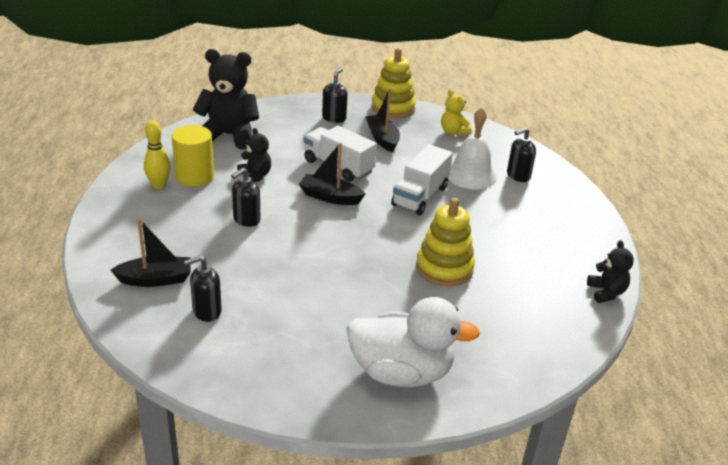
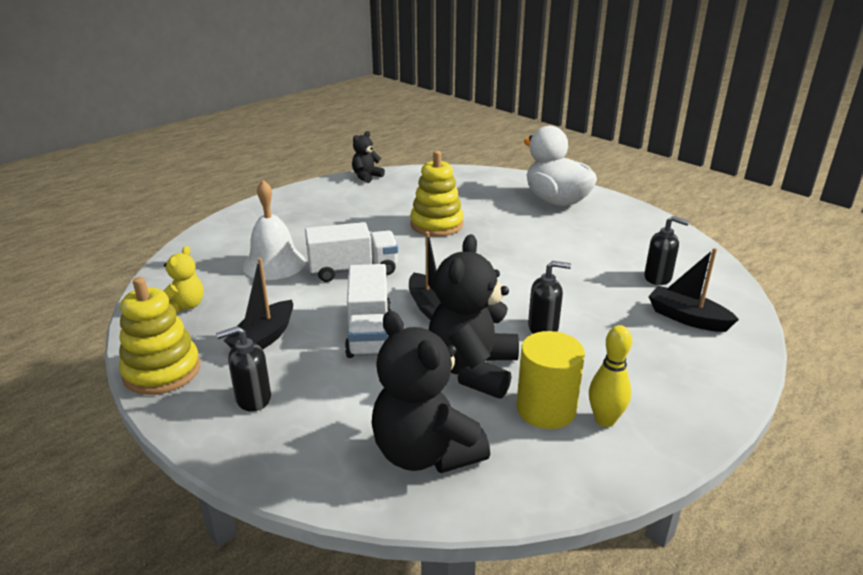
camera: 130 degrees left, 5 degrees down
(255, 176) = (473, 370): black teddy bear -> black teddy bear, size x1.91
(518, 176) = (243, 245): black soap dispenser -> none

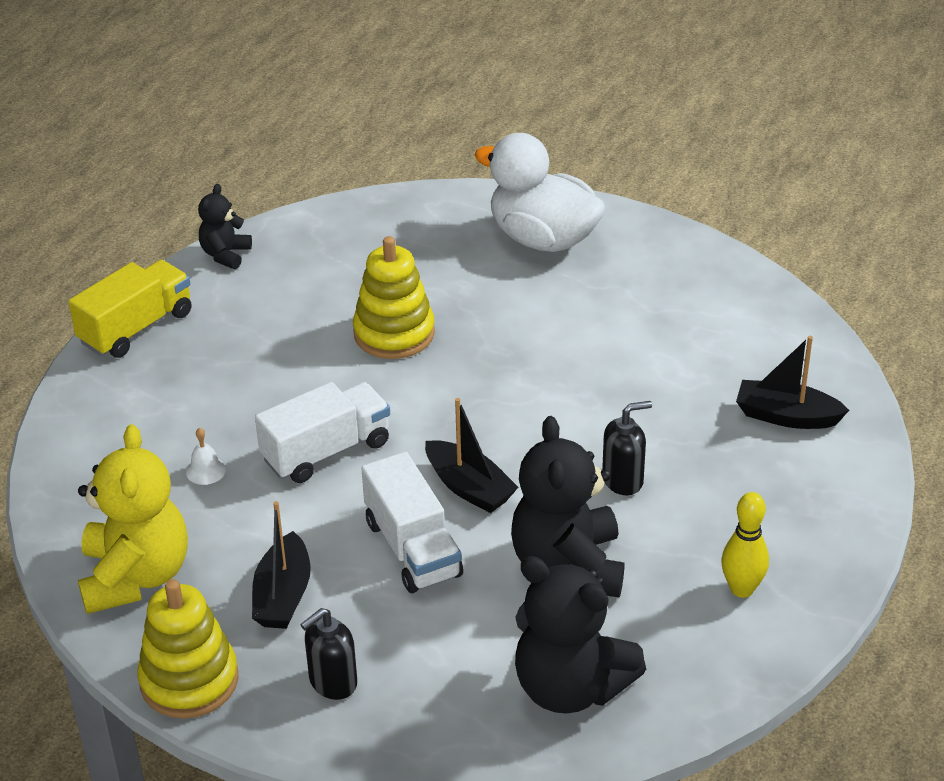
camera: 20 degrees left, 10 degrees up
(185, 306) = (136, 576): yellow teddy bear -> yellow teddy bear, size x1.91
(274, 264) = (206, 470): white bell -> white bell, size x0.43
(293, 196) = (136, 328): none -> yellow truck
(546, 409) = (674, 594): yellow cylinder -> none
(658, 278) = (732, 357): black soap dispenser -> none

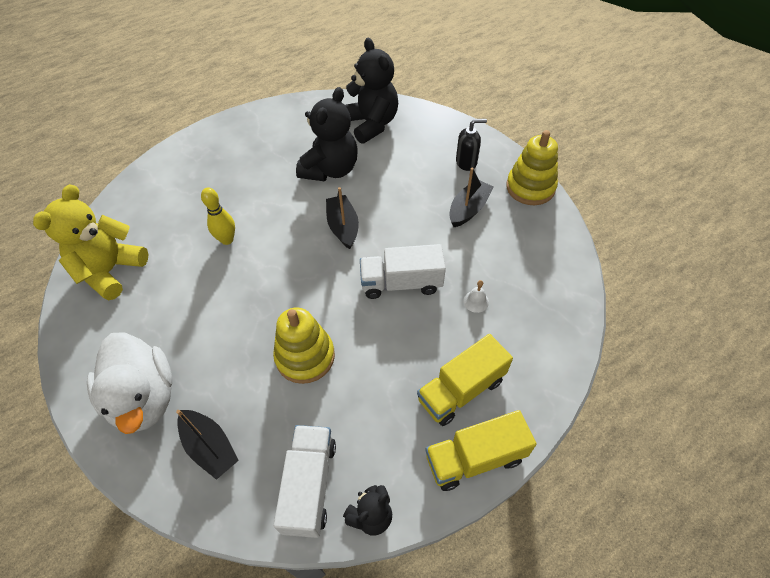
camera: 150 degrees left, 15 degrees up
(136, 576) = (539, 250): yellow teddy bear -> yellow teddy bear (111, 270)
(180, 375) = (461, 390): none -> yellow truck
(412, 548) = (393, 207): white truck -> white truck (309, 485)
(623, 480) = (269, 199): black soap dispenser -> none
(742, 589) = (271, 132): yellow bowling pin -> yellow bowling pin (227, 240)
(786, 416) = (162, 197): black boat -> black boat (210, 447)

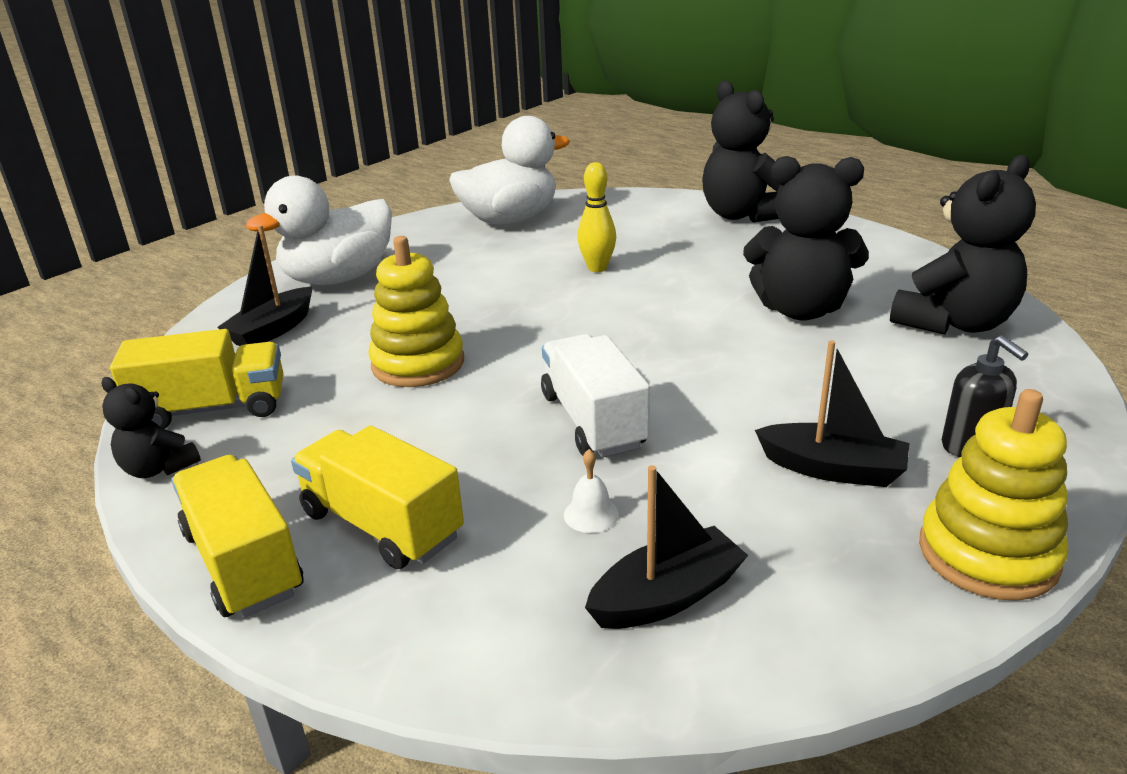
camera: 75 degrees right, 25 degrees down
(111, 270) = (510, 220): yellow teddy bear -> white duck
(197, 151) = (742, 215): none -> black teddy bear
(309, 485) = (212, 409): white truck -> yellow truck
(343, 227) = (682, 344): black boat -> black boat (667, 596)

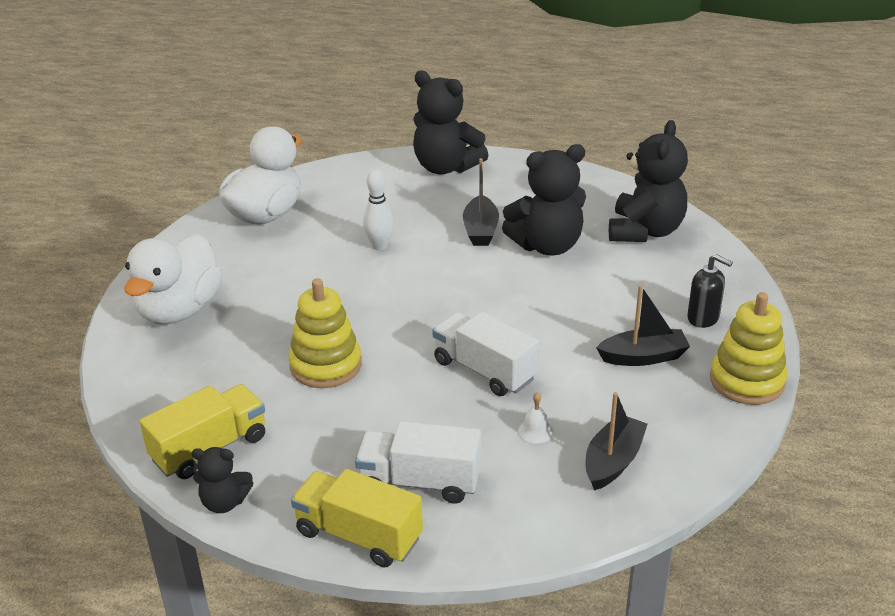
camera: 30 degrees left, 5 degrees up
(273, 330) = (179, 372): black boat -> black boat (480, 230)
(382, 525) = (419, 482): yellow truck -> white truck
(597, 268) = (380, 246): yellow bowling pin -> white bowling pin

